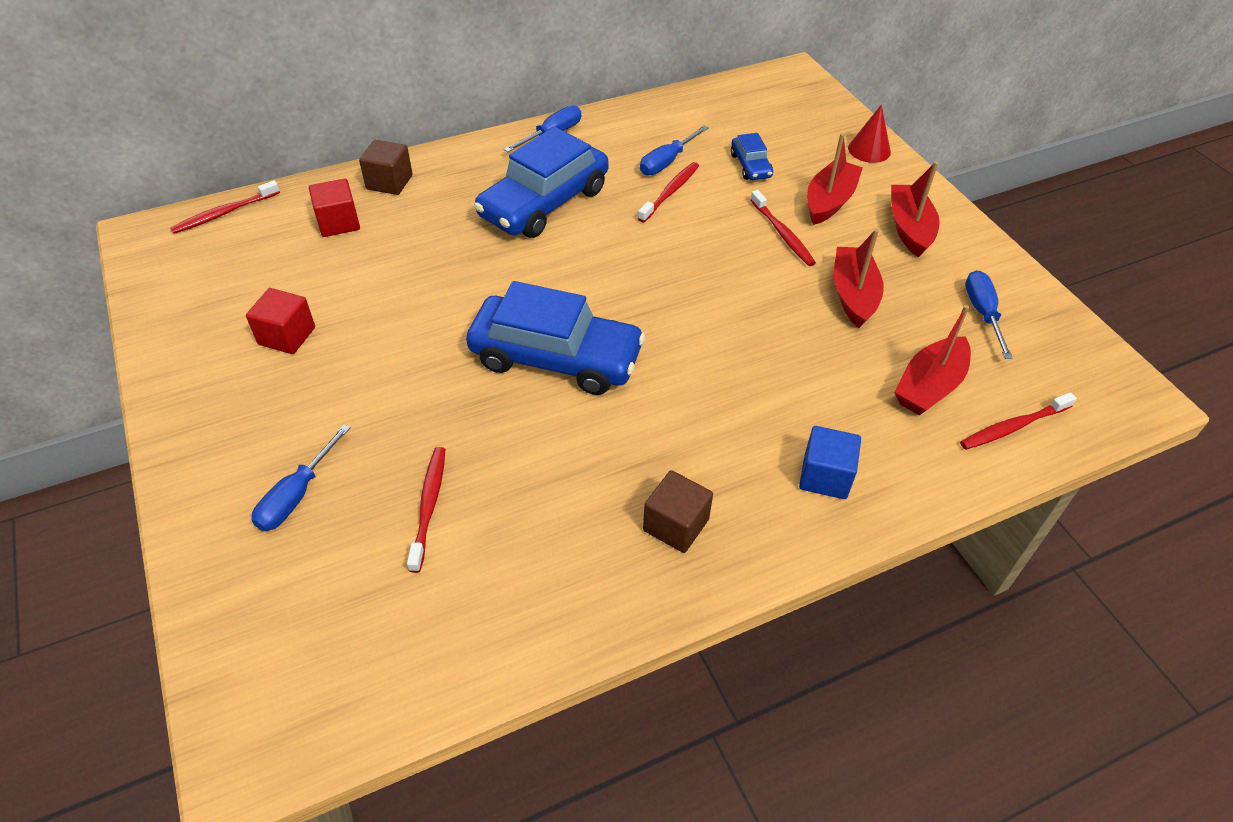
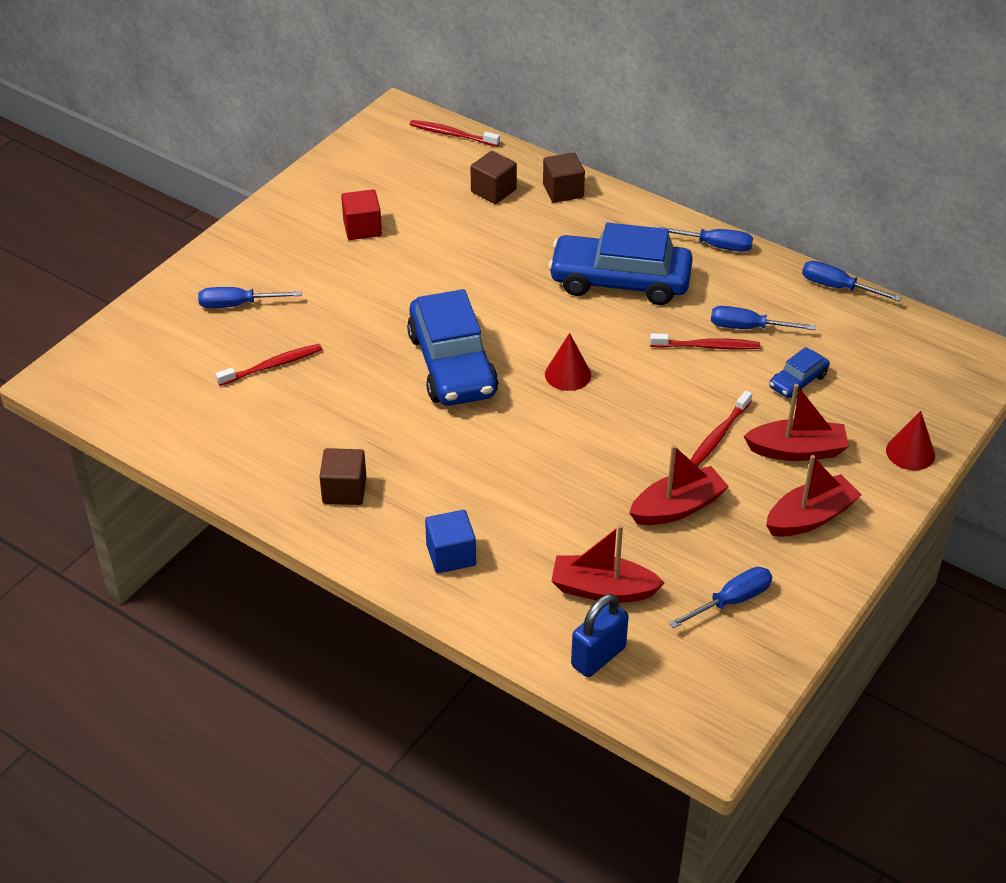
camera: 60 degrees right, 5 degrees down
(338, 223) = (493, 191): red cube -> brown cube
(636, 286) = (568, 374): none -> red cone
(660, 100) = (837, 287): none -> blue screwdriver
(1013, 427) = (598, 656): red toothbrush -> blue padlock

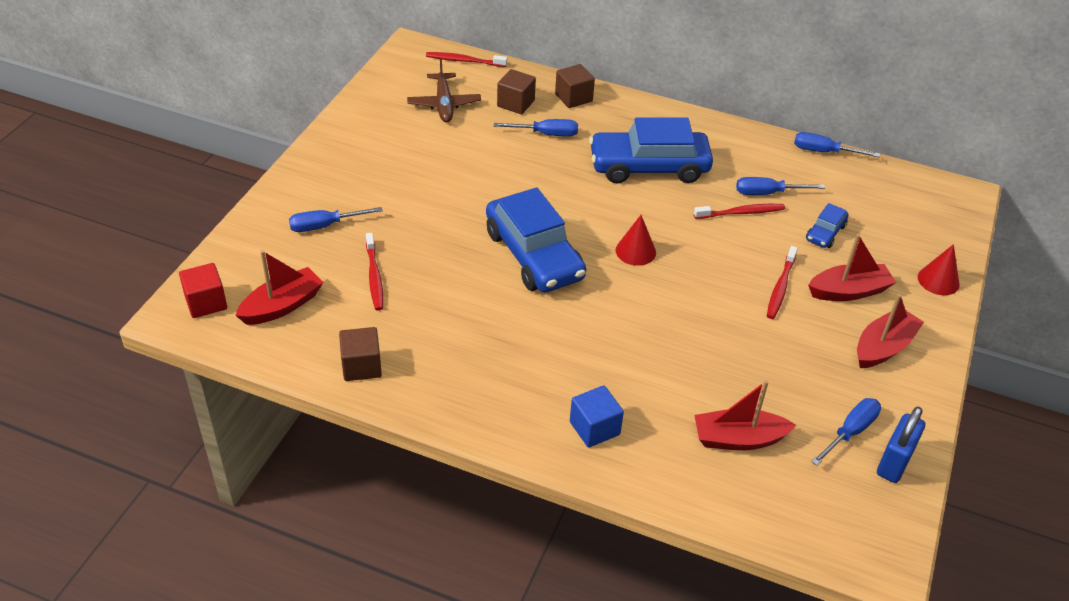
camera: 15 degrees left, 0 degrees up
(272, 366) = (374, 277): red toothbrush -> red toothbrush turned 120 degrees clockwise
(344, 490) = (478, 382): brown cube -> brown cube (361, 366)
(362, 228) = (414, 146): red cube -> red cube (206, 303)
(412, 183) = (444, 104): none -> brown plane
(598, 656) = (758, 502): blue padlock -> blue padlock (894, 463)
(677, 507) = (772, 355): red boat -> red boat (282, 306)
(715, 246) = (714, 129): blue screwdriver -> blue screwdriver (546, 134)

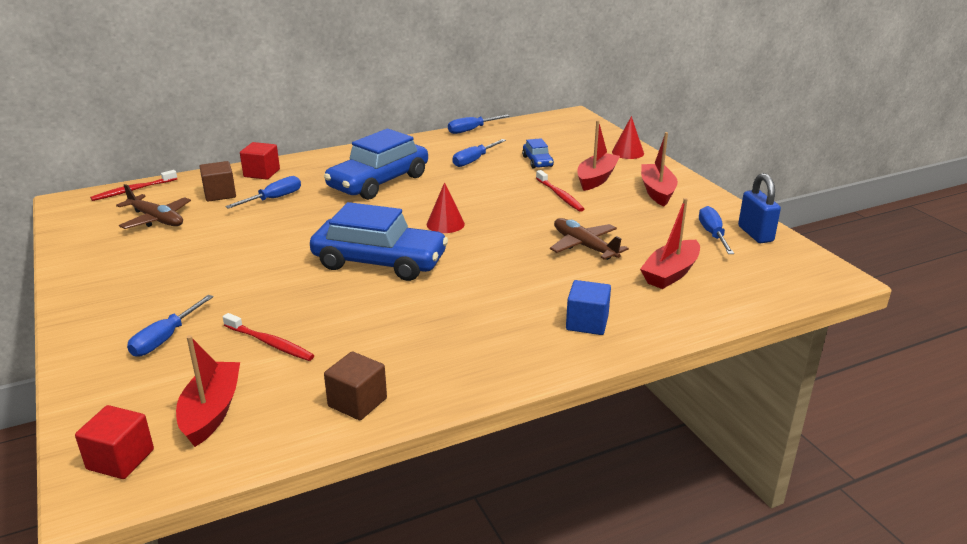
camera: 45 degrees left, 15 degrees down
(573, 98) = (262, 173): brown cube -> red cube
(711, 357) = (584, 246): none -> brown plane
(741, 213) = (475, 175): red toothbrush -> none

